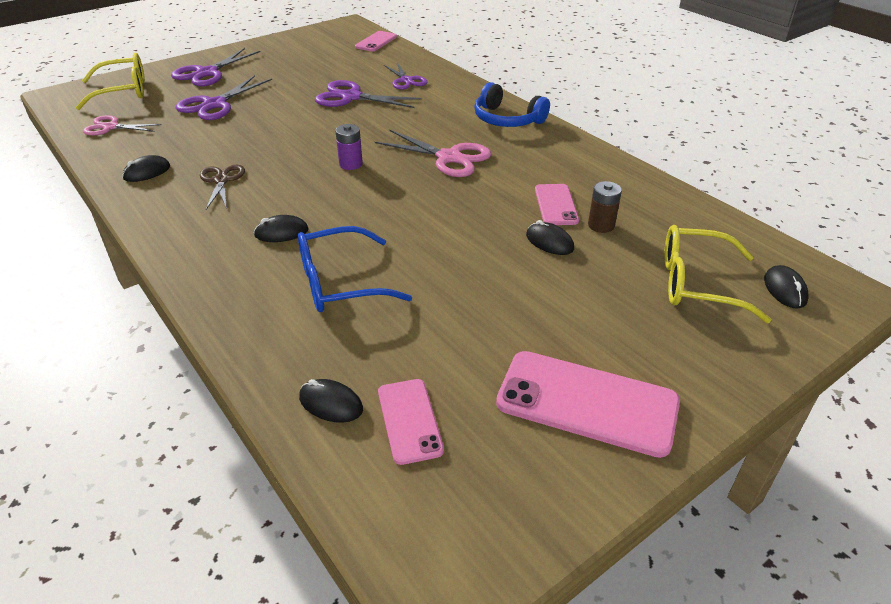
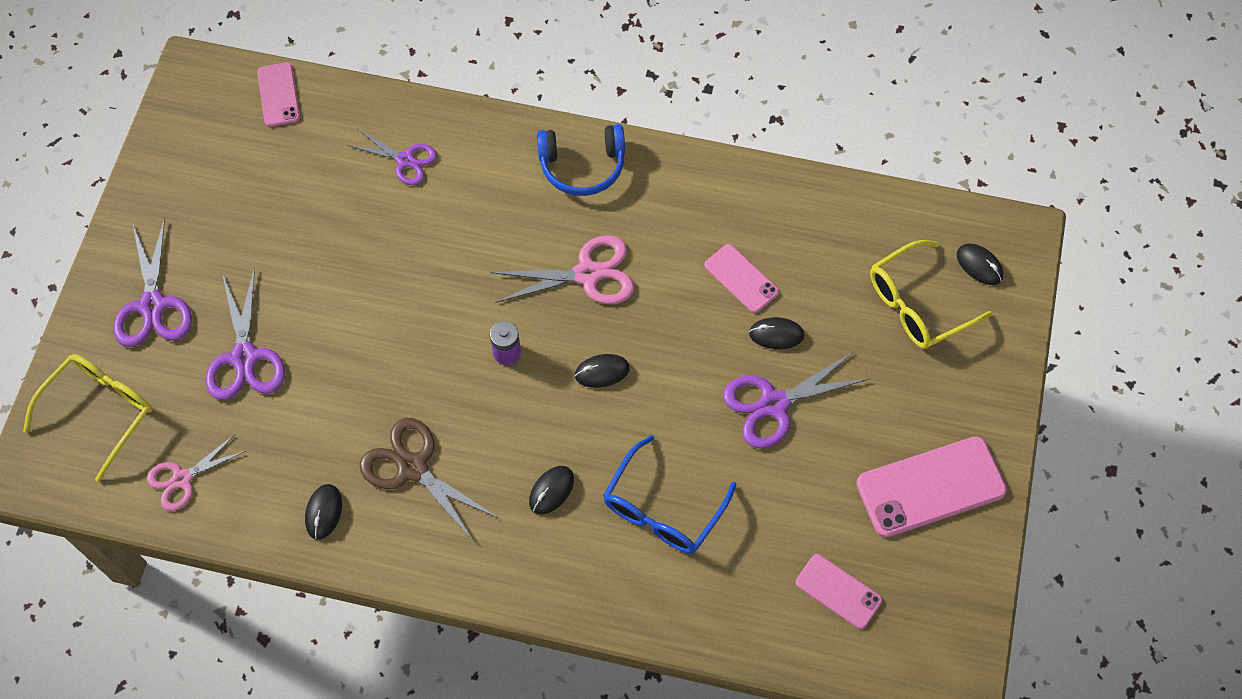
camera: 40 degrees left, 25 degrees up
(221, 180) = (413, 468): brown scissors -> brown scissors, size x1.52
(331, 404) = (776, 620): black mouse -> black mouse (602, 372)
(351, 97) = (380, 236): purple scissors -> purple scissors (774, 404)
(601, 225) = (798, 281): brown battery -> none

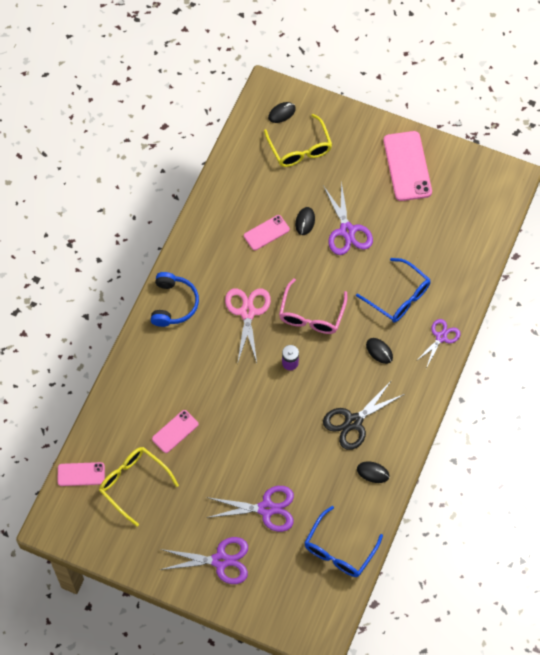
camera: 80 degrees left, 0 degrees up
(99, 412) = (287, 595): yellow glasses -> yellow glasses (134, 484)
(182, 479) = (339, 549): pink scissors -> blue glasses
(405, 160) = (147, 403): purple scissors -> purple scissors (441, 337)
(413, 468) = (353, 422): brown scissors -> black scissors
(602, 372) = (311, 314): black mouse -> pink glasses
(838, 591) = (457, 221): pink phone -> pink phone (175, 431)

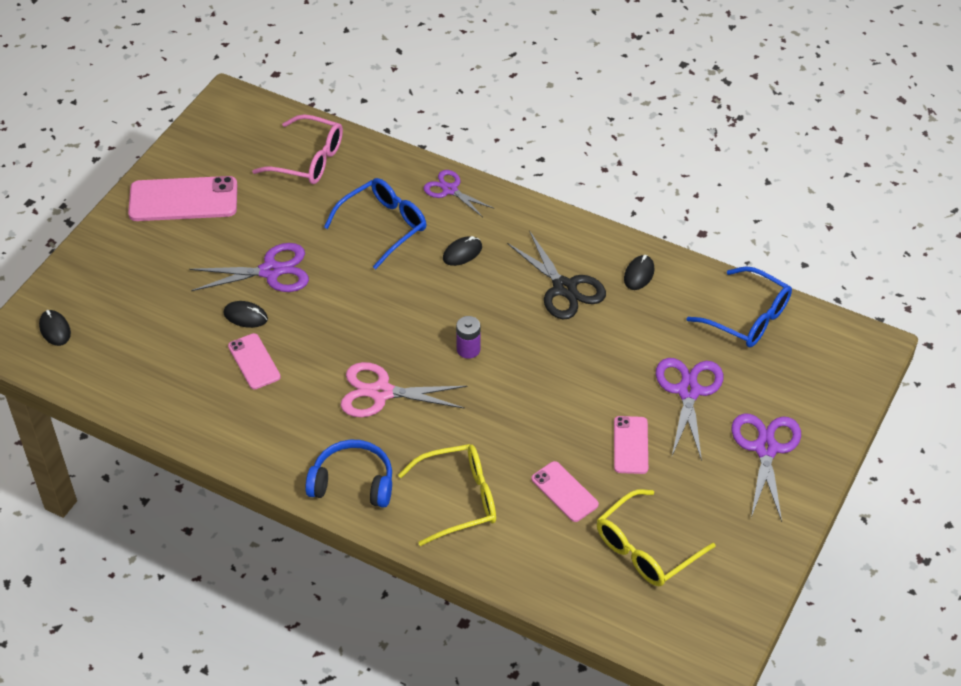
camera: 85 degrees left, 15 degrees down
(81, 474) = (628, 618): pink phone -> pink phone (631, 445)
(299, 148) = (121, 313): yellow glasses -> yellow glasses (458, 499)
(311, 314) = (396, 320): pink glasses -> pink glasses (307, 160)

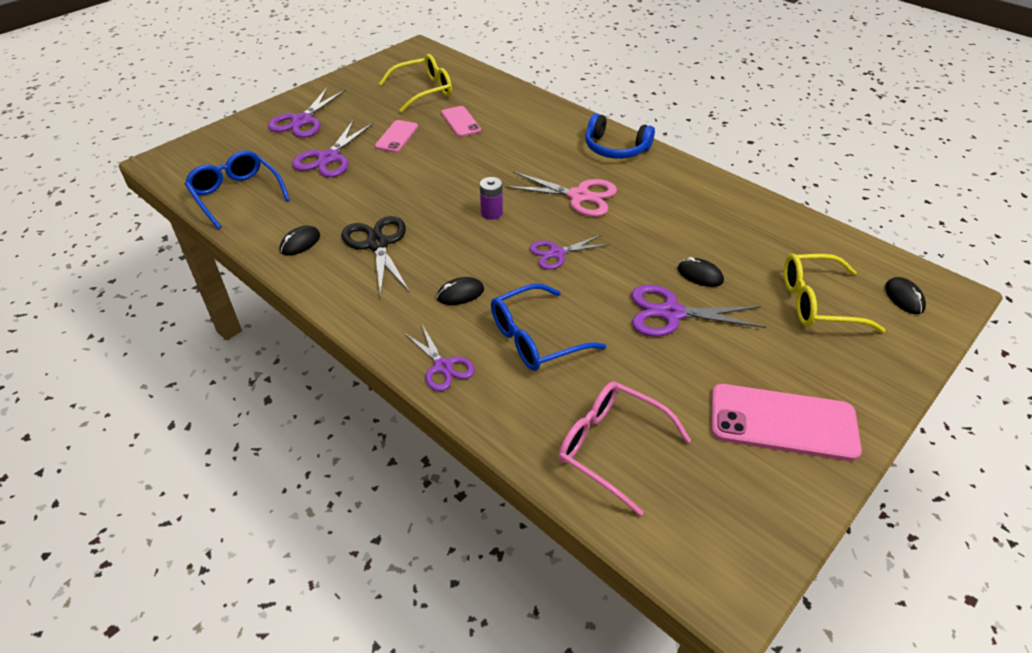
camera: 165 degrees left, 5 degrees down
(254, 361) = (692, 236): pink phone -> none
(387, 313) = (557, 253): none -> purple scissors
(458, 499) = (539, 129): yellow glasses -> yellow glasses (818, 303)

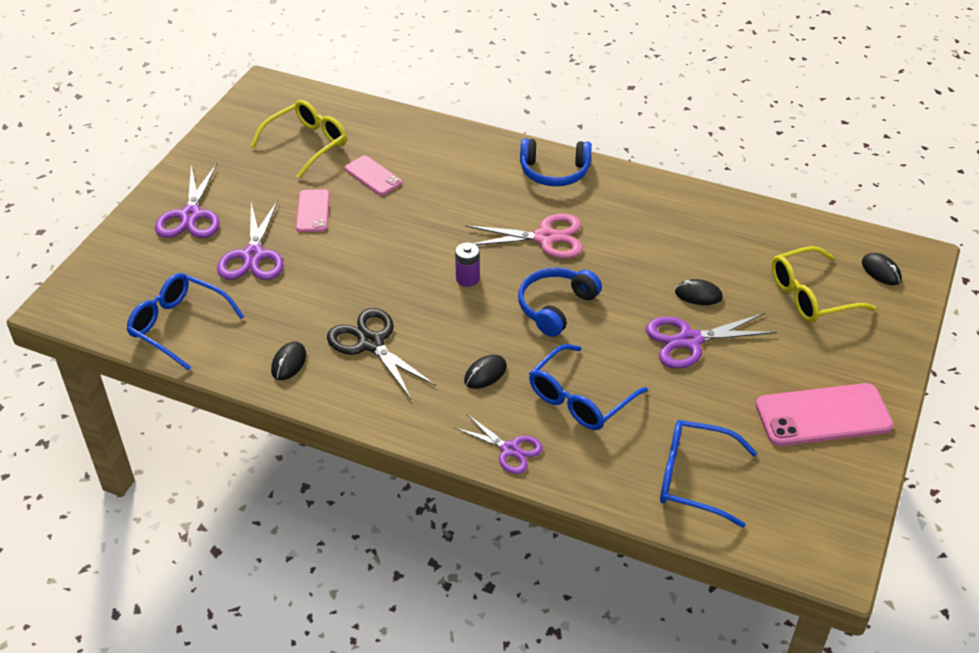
camera: 20 degrees left, 0 degrees up
(557, 253) = (555, 307): purple scissors -> blue headphones
(612, 448) = (695, 479): pink glasses -> blue glasses

